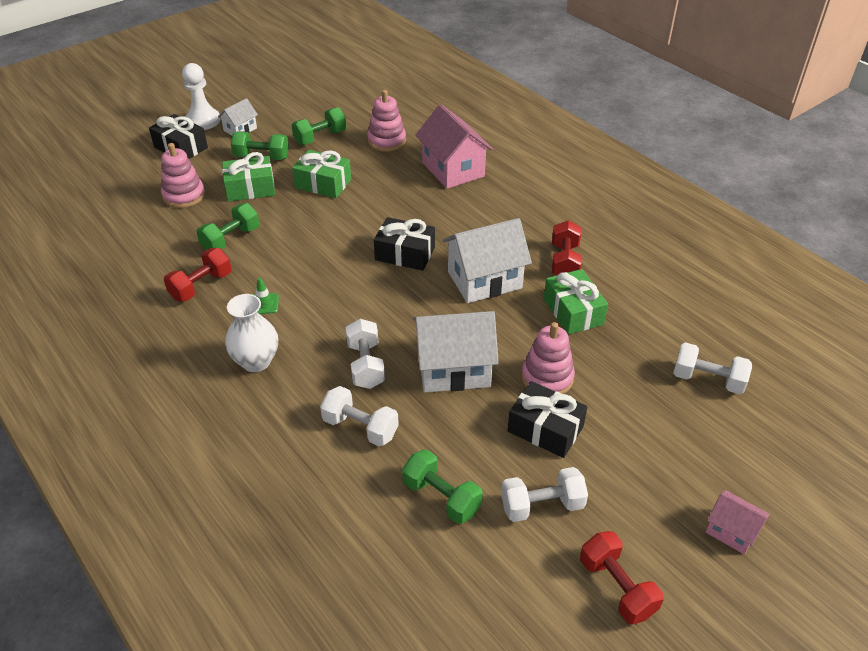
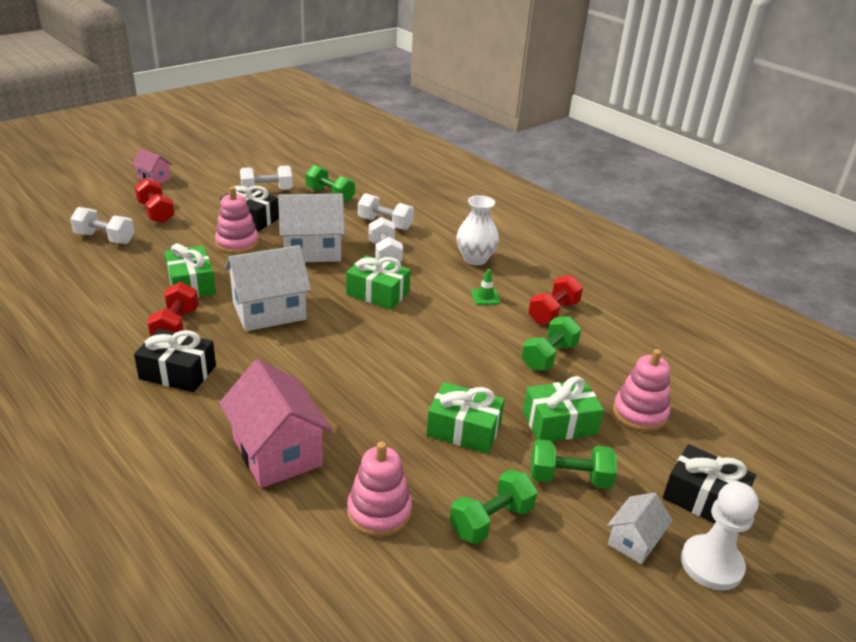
camera: 175 degrees right, 10 degrees down
(378, 305) = (378, 293): none -> green gift
(405, 254) = (351, 338): black gift -> black gift (178, 372)
(617, 587) = (236, 166): red dumbbell -> red dumbbell (156, 213)

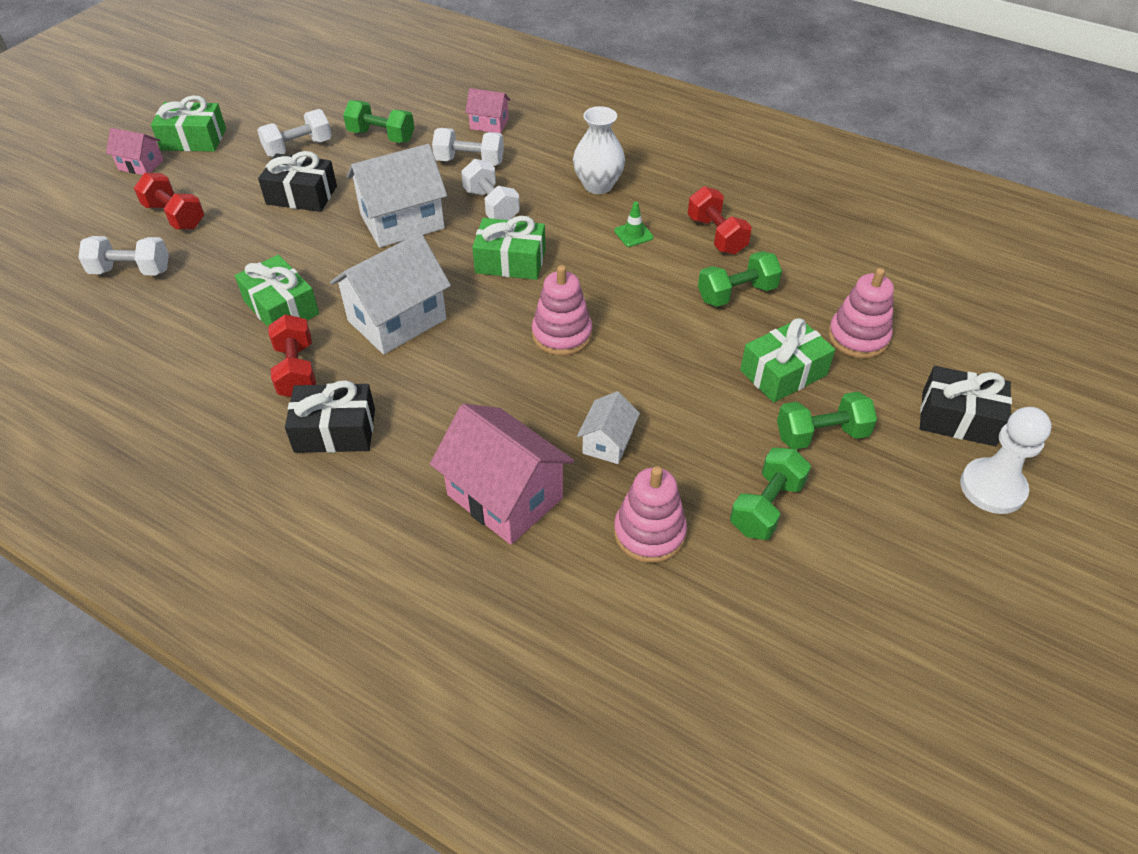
camera: 15 degrees left, 15 degrees up
(237, 243) = (305, 235): pink stacking toy -> pink stacking toy (562, 335)
(414, 204) = (489, 124): none -> pink house
(464, 429) = (689, 409): green gift -> green gift (193, 139)
(549, 357) = (736, 293): green dumbbell -> green dumbbell turned 45 degrees clockwise
(553, 312) = (716, 235): red dumbbell -> red dumbbell turned 45 degrees counterclockwise
(634, 541) = (912, 485): white house -> white house (607, 442)

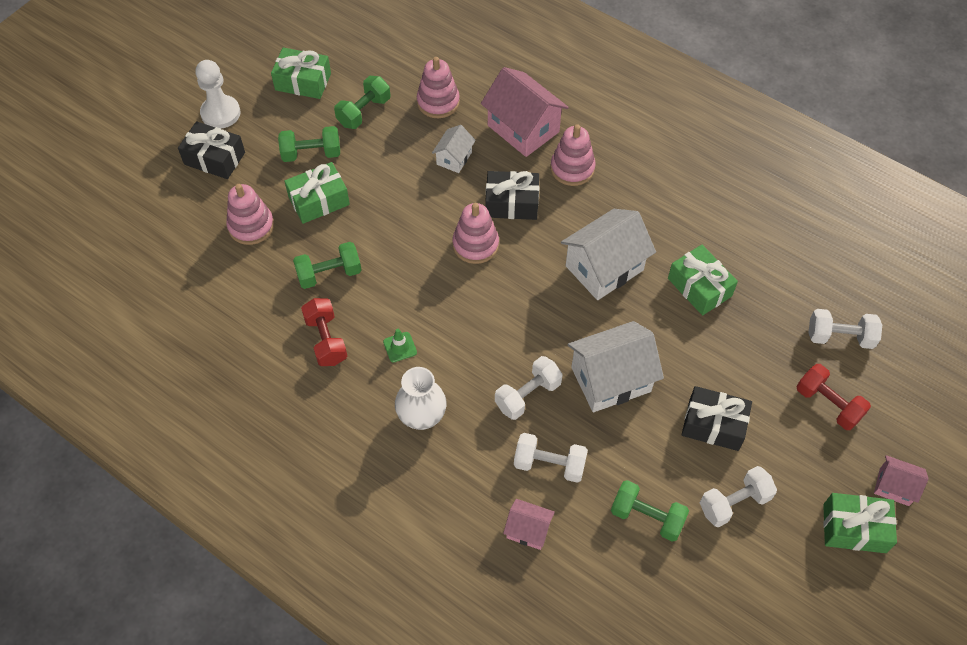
camera: 175 degrees left, 10 degrees up
(296, 371) = (674, 227): red dumbbell -> none
(335, 430) = (637, 179): black gift -> black gift (512, 203)
(430, 439) = (572, 168): none -> pink stacking toy
(491, 205) = (527, 395): white dumbbell -> white dumbbell turned 75 degrees clockwise
(510, 261) = (512, 323): green gift -> green gift (303, 82)

